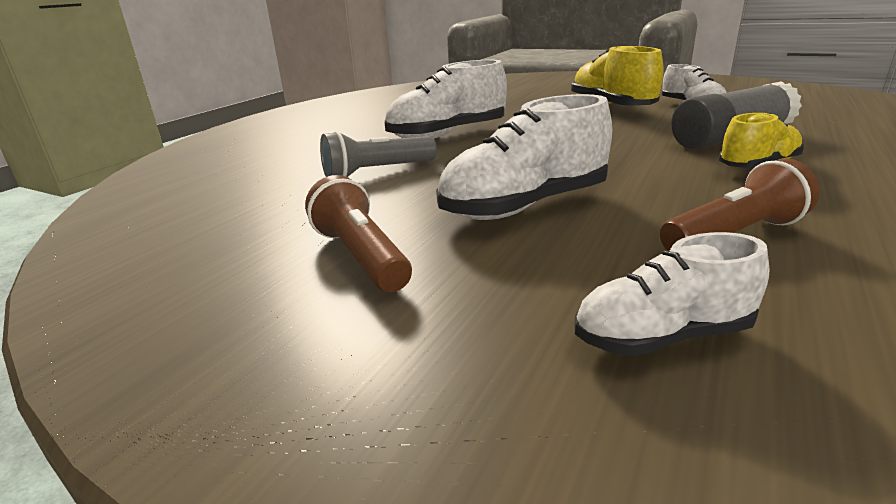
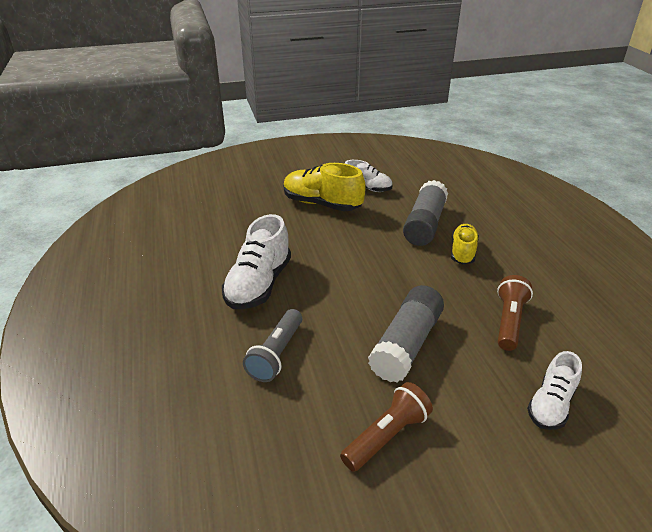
camera: 45 degrees left, 10 degrees up
(361, 256) = (387, 436): brown flashlight -> brown flashlight turned 120 degrees clockwise
(525, 206) = (406, 344): white shoe -> grey glue stick

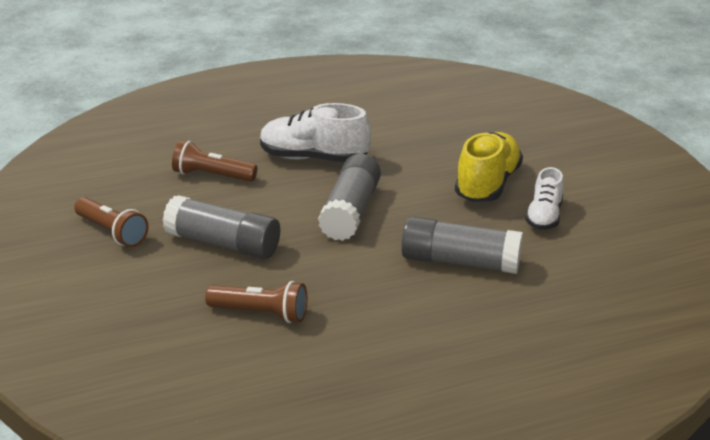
camera: 85 degrees right, 5 degrees down
(276, 354) = (212, 175): grey flashlight -> brown flashlight
(355, 268) = (350, 212): none -> grey glue stick
(462, 252) = (398, 290): yellow shoe -> none
(551, 405) = (133, 326): white shoe -> none

